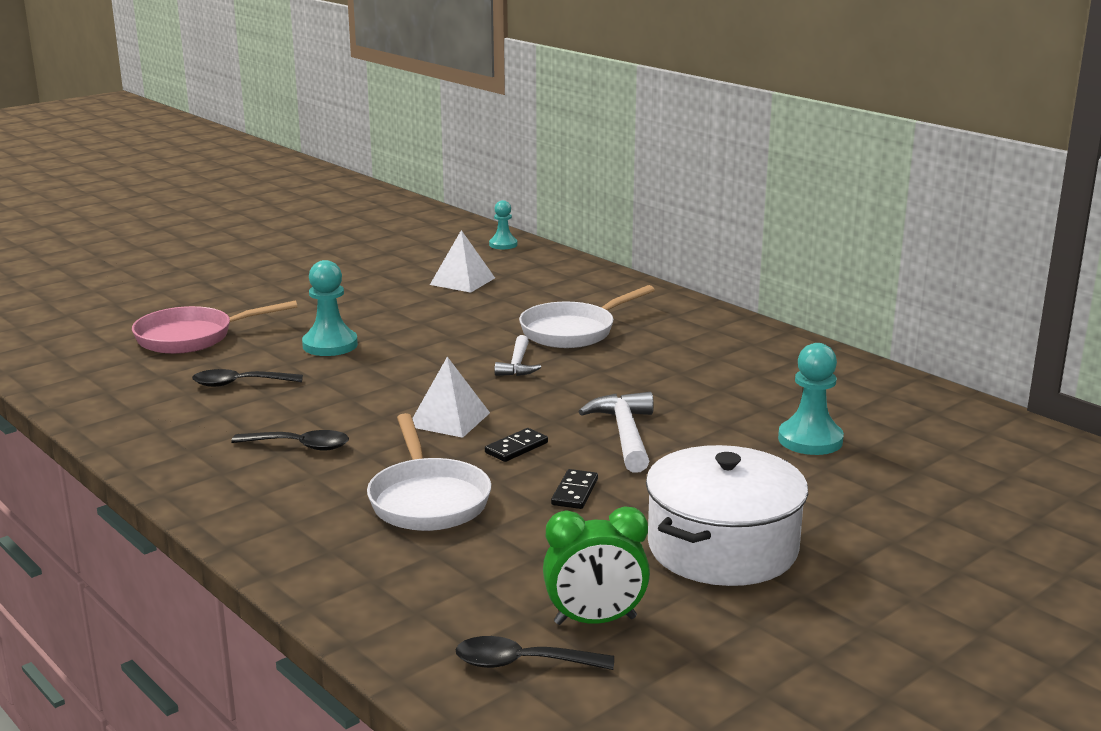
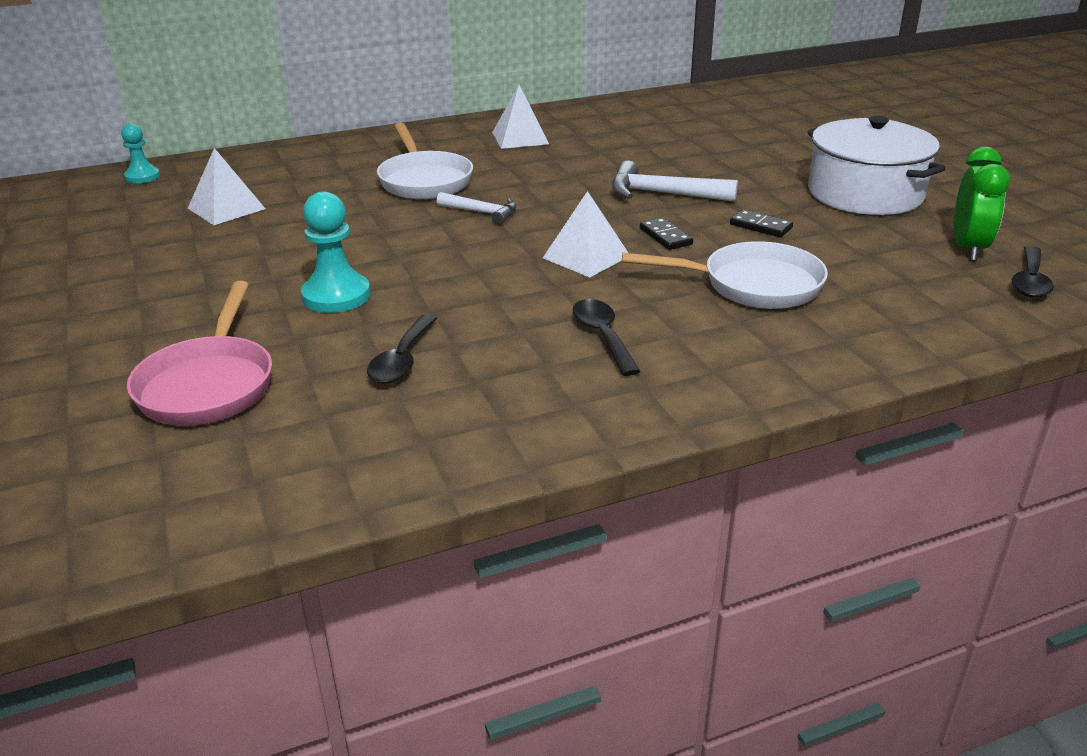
camera: 70 degrees left, 10 degrees up
(299, 446) = (603, 336): black spoon -> black spoon turned 45 degrees counterclockwise
(721, 350) = (520, 138): none -> white pyramid
(810, 440) = (706, 141): turquoise pawn -> none

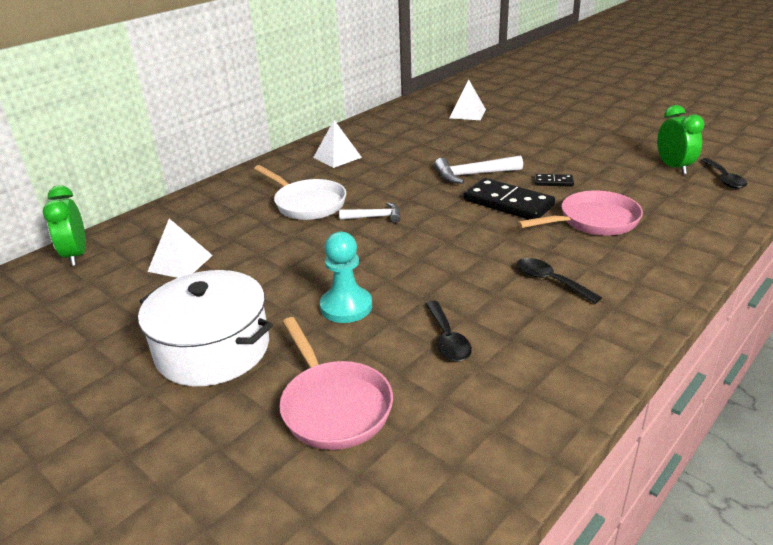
camera: 25 degrees left, 0 degrees up
(142, 176) = (76, 255): turquoise pawn -> green clock
(586, 257) = (477, 230): white pyramid -> white pyramid (467, 113)
(665, 236) = (508, 203): black domino -> black domino, size x2.09
(752, 285) = (593, 221): white pan -> pink pan
(865, 193) = (584, 147): white pot -> white pot (213, 349)

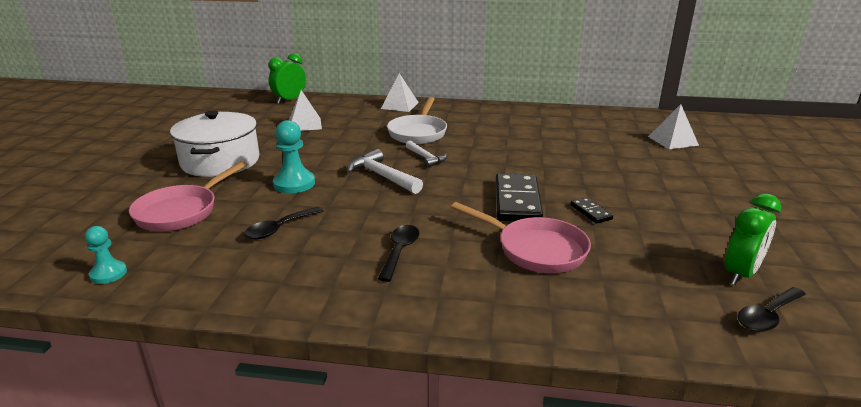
camera: 55 degrees right, 5 degrees down
(337, 157) = (503, 120): white pyramid -> white pyramid (400, 105)
(452, 492) = (108, 274): none -> turquoise pawn
(472, 175) = (549, 174): white hammer -> white hammer (382, 176)

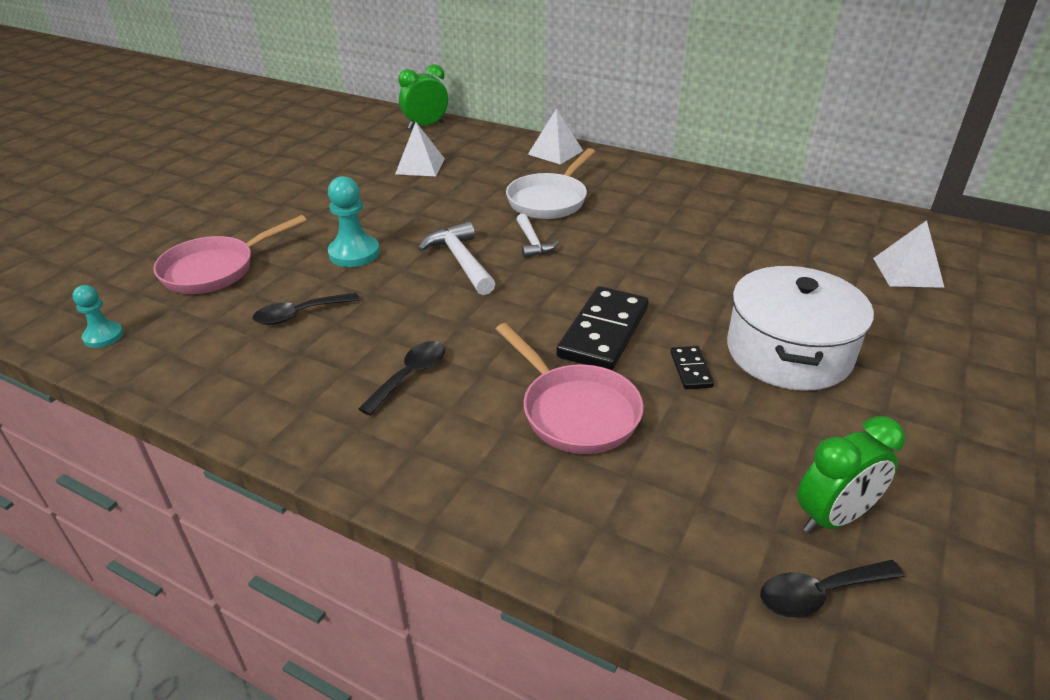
camera: 20 degrees right, 10 degrees up
(220, 161) = (295, 207): white pot -> white pot (789, 352)

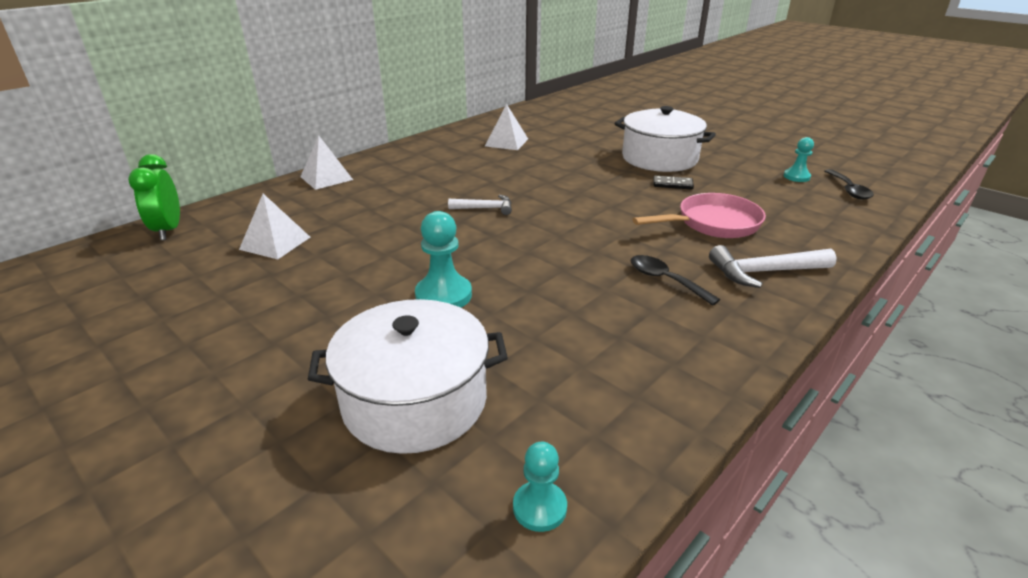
camera: 75 degrees left, 5 degrees down
(215, 269) = (415, 400): pink pan -> white pot
(300, 314) = (549, 334): black spoon -> none
(460, 261) = (495, 241): white hammer -> white hammer (764, 272)
(550, 200) = (417, 192): white pan -> none
(603, 332) = (624, 202): black domino -> none
(833, 517) = (796, 177): green clock -> turquoise pawn
(907, 272) = (589, 118): white pyramid -> white pyramid (506, 142)

